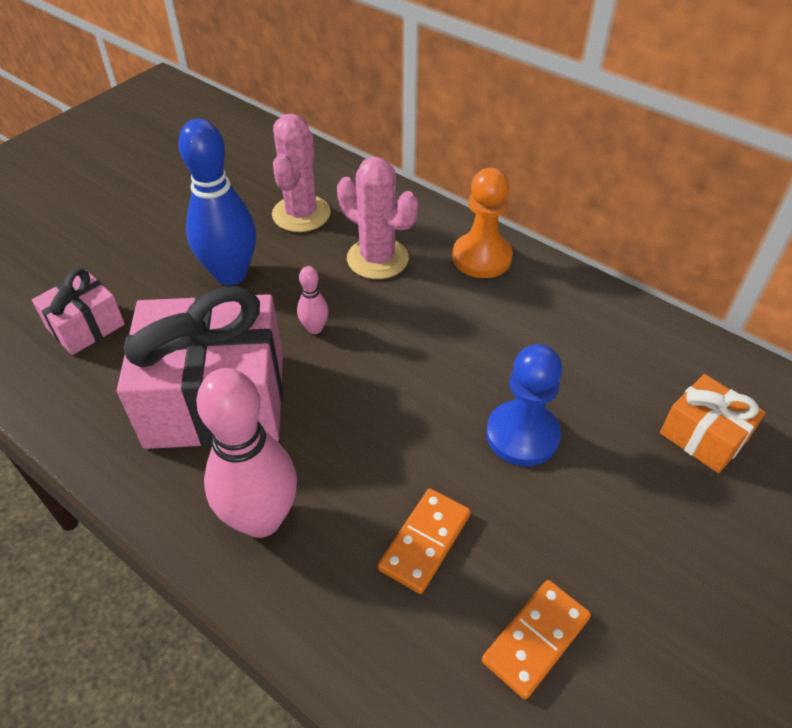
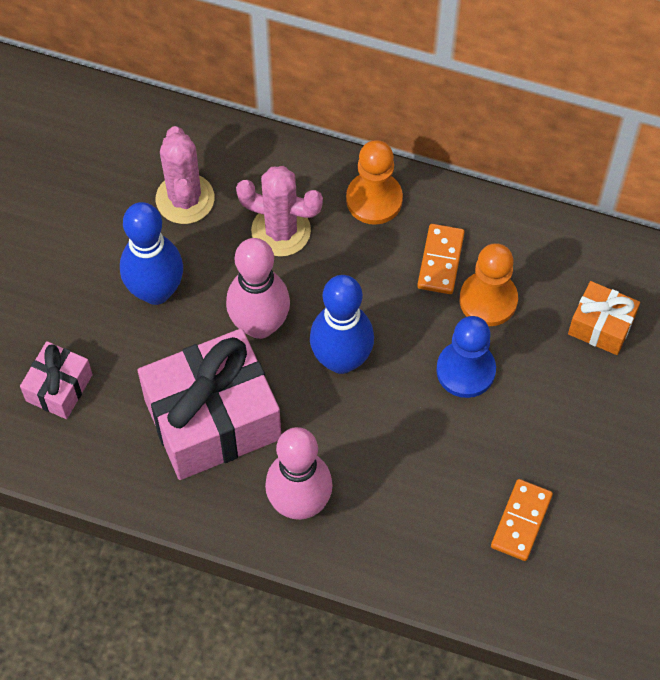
camera: 20 degrees left, 15 degrees up
(315, 328) = (259, 325): pink bowling pin -> pink bowling pin, size x2.24
(384, 383) = (341, 359): none -> blue bowling pin
(424, 542) = (424, 480): orange domino -> orange domino (440, 260)
(572, 373) = (488, 300): none -> orange pawn

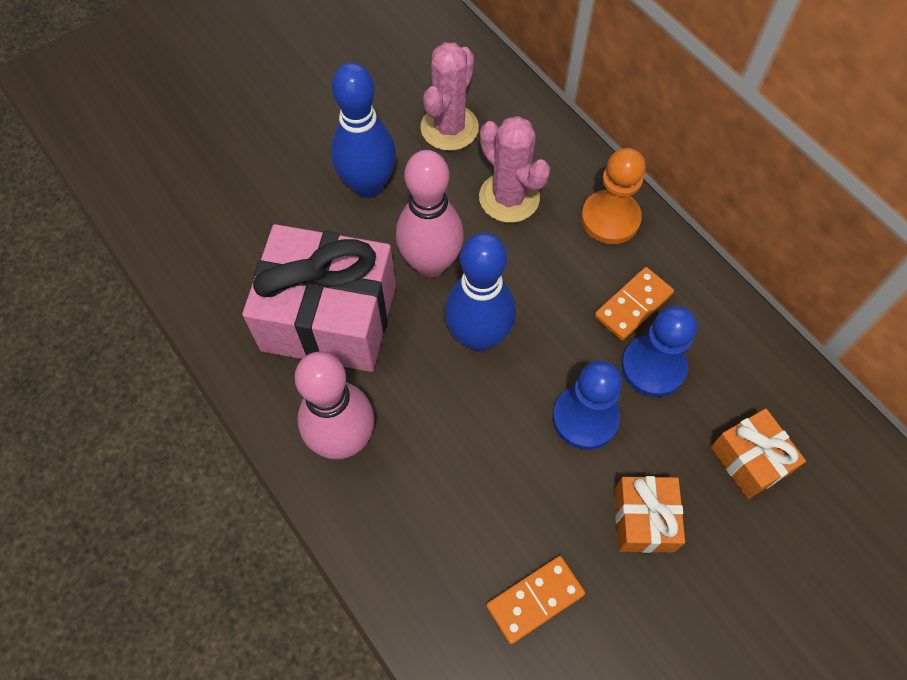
camera: 35 degrees right, 0 degrees up
(59, 388) = (230, 215): pink gift -> none
(488, 300) = (653, 367): orange pawn -> blue pawn
(556, 417) = (643, 520): none -> orange gift

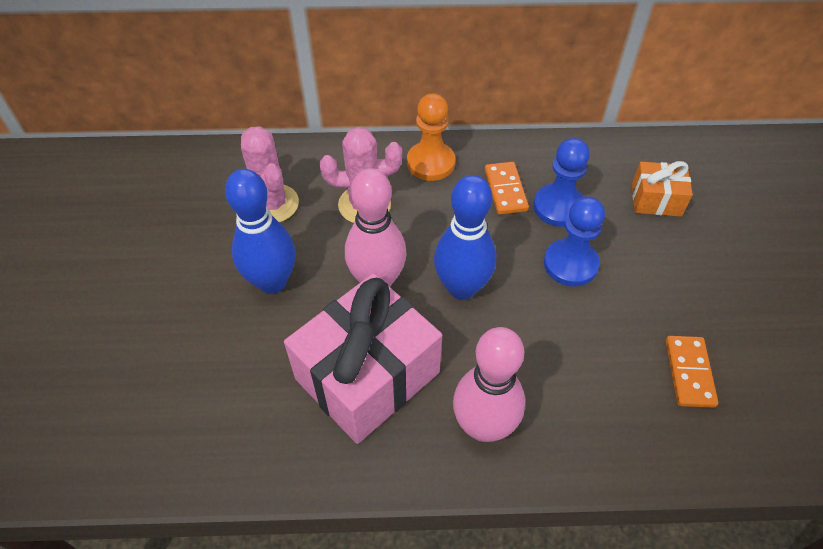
camera: 55 degrees left, 10 degrees down
(643, 520) = (665, 277): orange gift -> none

